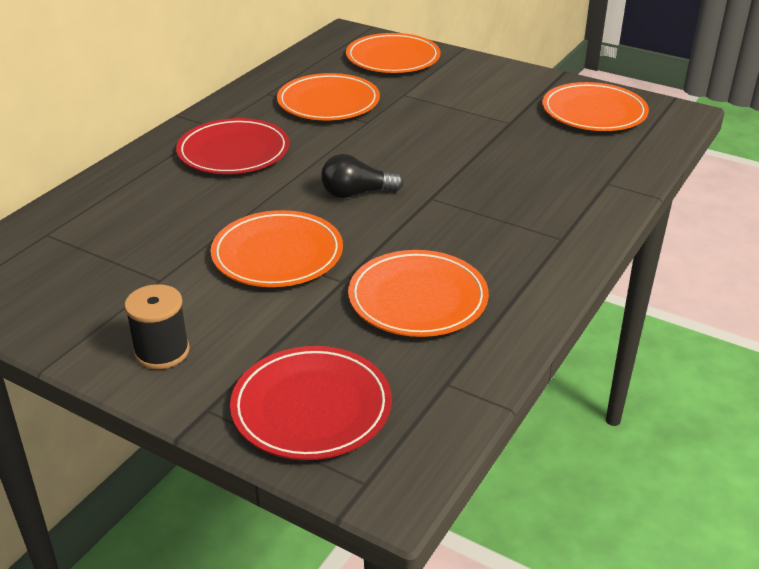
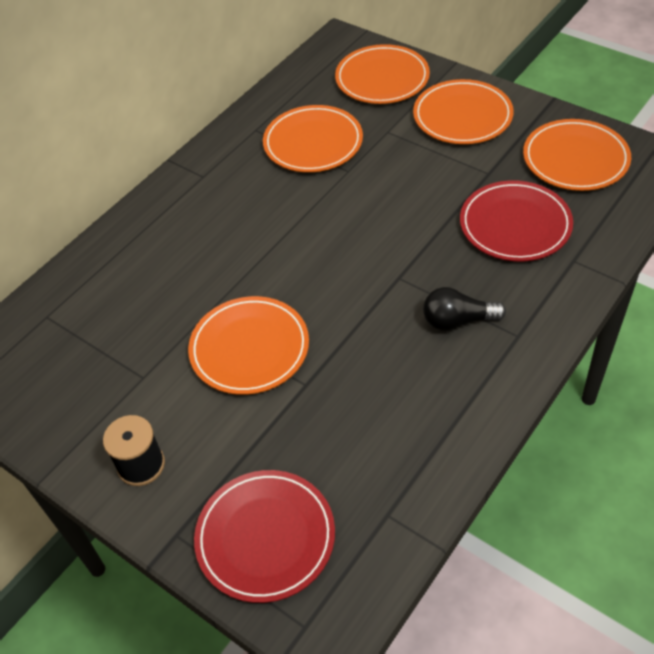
camera: 10 degrees right, 15 degrees up
(233, 152) = (218, 211): red plate -> red plate (515, 225)
(357, 193) = (329, 270): black light bulb -> black light bulb (458, 321)
(418, 299) = (372, 409): orange plate -> orange plate (462, 116)

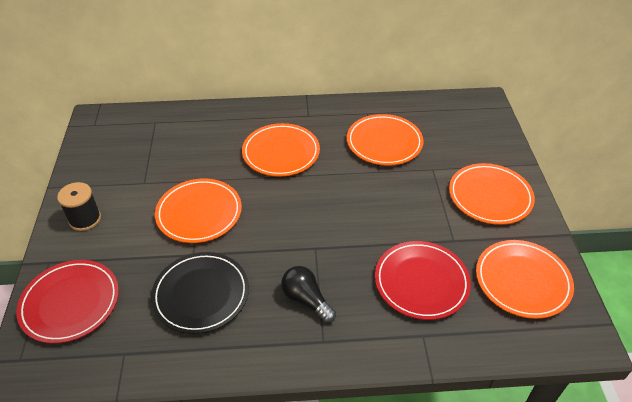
camera: 45 degrees right, 5 degrees down
(370, 405) = (201, 294): none -> black plate
(382, 79) = (475, 139): orange plate -> orange plate (281, 153)

